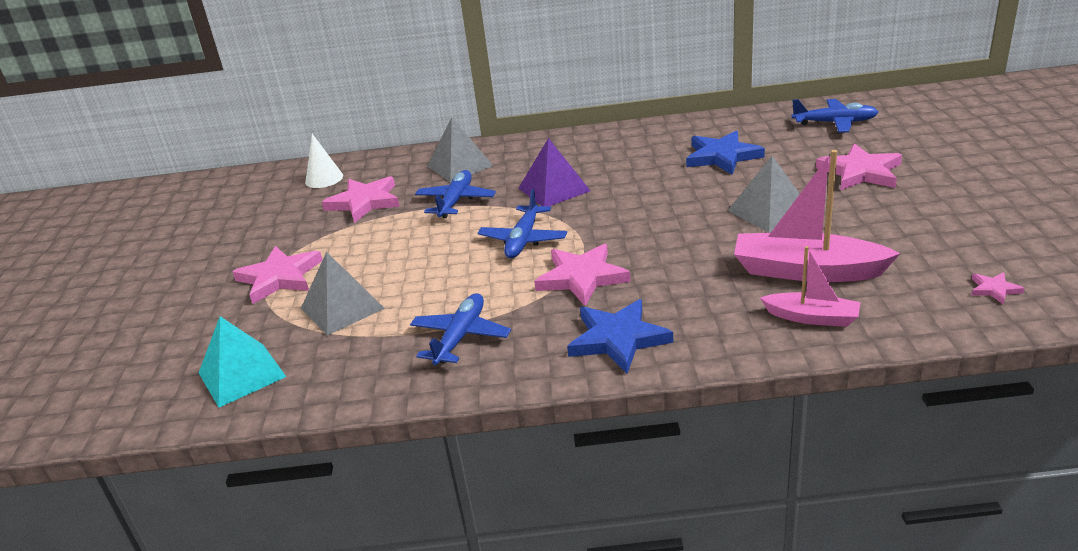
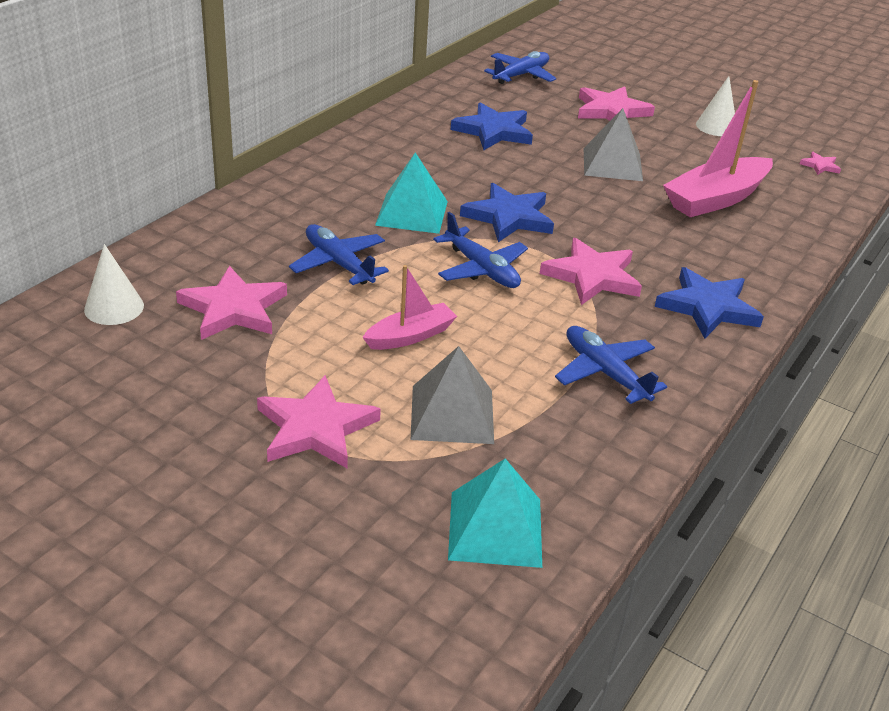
camera: 60 degrees left, 5 degrees up
(460, 166) = (262, 227): grey pyramid -> none
(554, 189) = (412, 213): purple pyramid -> turquoise pyramid
(609, 216) = (509, 217): none -> blue star
(812, 317) = (776, 229): pink boat -> pink boat (410, 336)
(946, 217) = (716, 126): none -> white cone

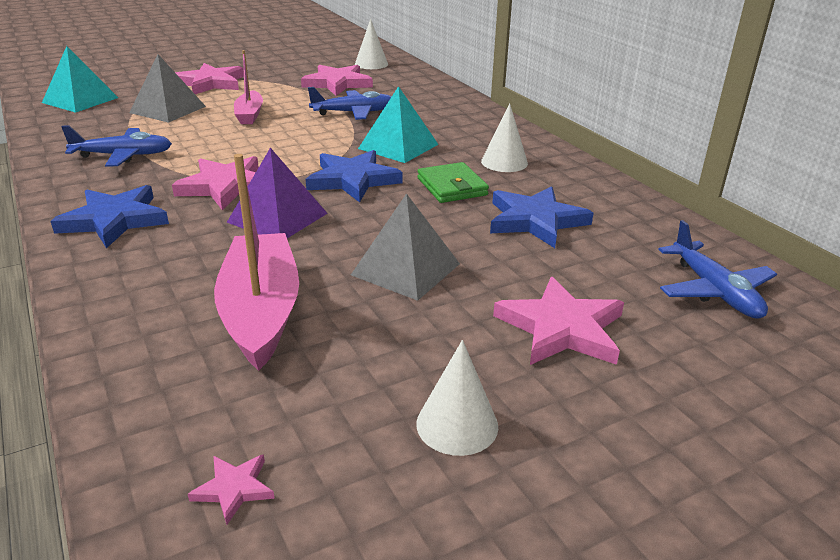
camera: 120 degrees right, 5 degrees down
(397, 156) = (504, 162): none -> white cone
(473, 170) = (452, 187): none -> green wallet
(481, 269) = (291, 150): blue plane -> none
(610, 231) = (277, 217): none -> purple pyramid

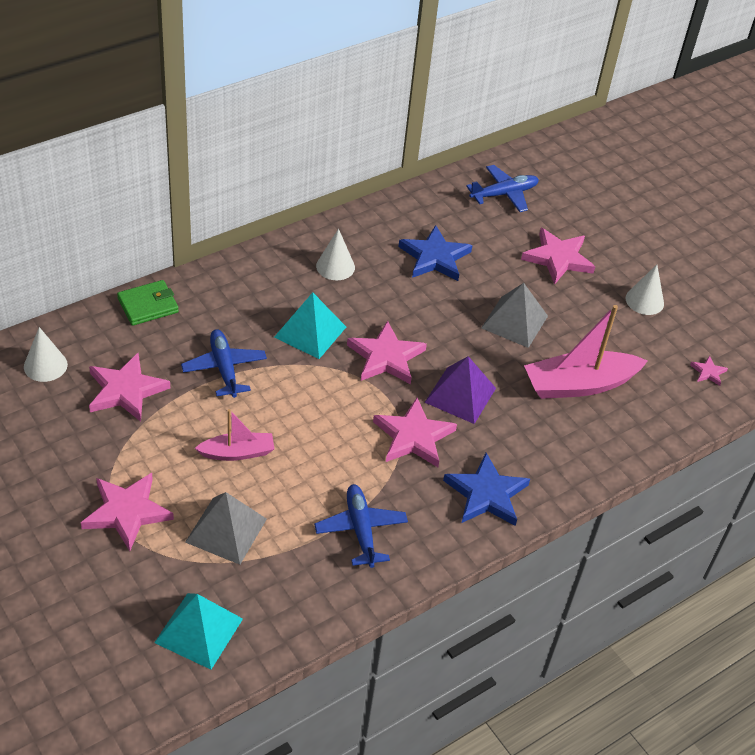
camera: 100 degrees left, 15 degrees up
(353, 180) = (386, 357): blue star -> pink star
(452, 187) = (388, 298): green wallet -> green wallet (148, 305)

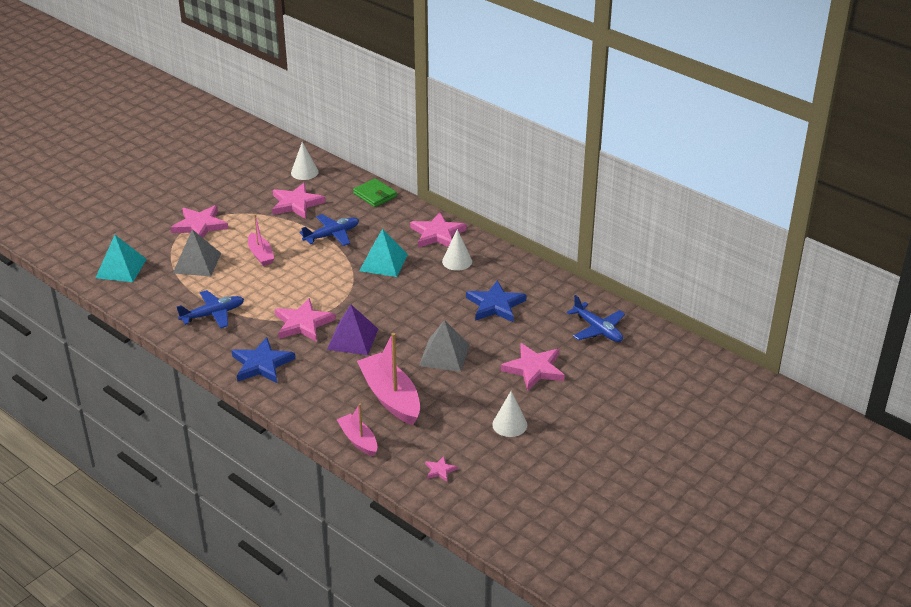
camera: 80 degrees right, 10 degrees down
(386, 357) = (375, 299): pink star -> pink star (437, 234)
(649, 429) = (358, 440): none -> pink boat

